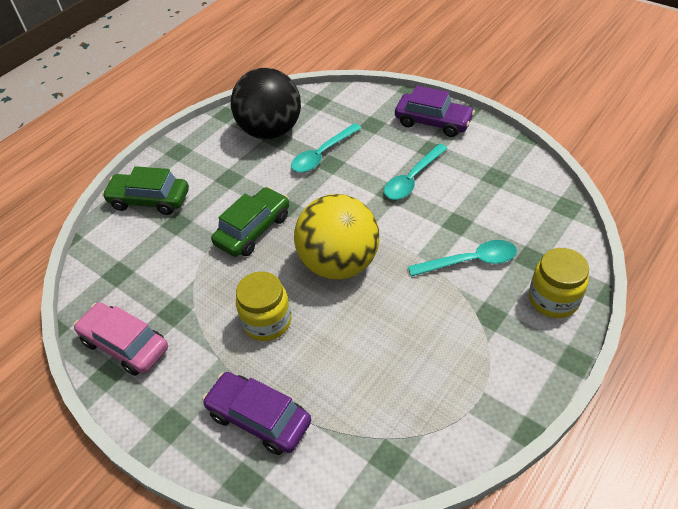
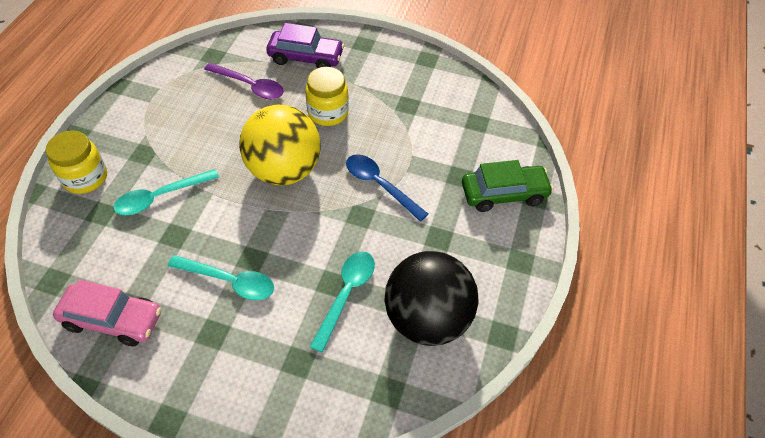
camera: 155 degrees right, 5 degrees up
(125, 345) = (428, 77): pink car -> pink car (113, 319)
(253, 230) = (379, 185): green car -> blue spoon
(348, 385) = (250, 86): none -> purple spoon
(412, 179) = (230, 281): turquoise spoon -> turquoise spoon turned 90 degrees clockwise
(433, 122) = (214, 385): purple car -> none

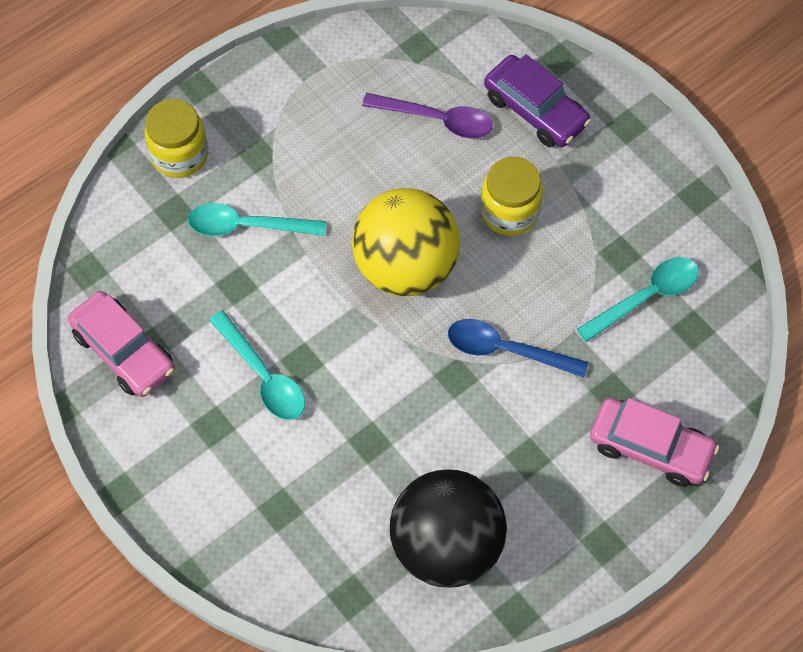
camera: 35 degrees right, 10 degrees up
(250, 86) = (437, 120): purple spoon -> purple spoon turned 45 degrees counterclockwise
(346, 294) = (377, 464): turquoise spoon -> turquoise spoon (646, 297)
(379, 185) = (505, 350): blue spoon -> blue spoon turned 60 degrees counterclockwise
(504, 194) = (650, 447): green car -> pink car

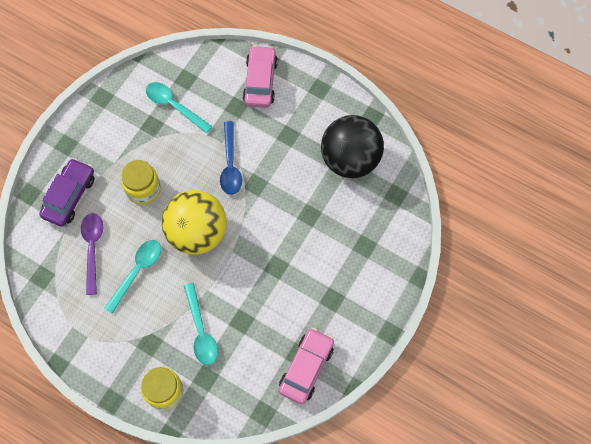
camera: 110 degrees left, 5 degrees up
(263, 376) = (292, 284): turquoise spoon -> turquoise spoon (137, 271)

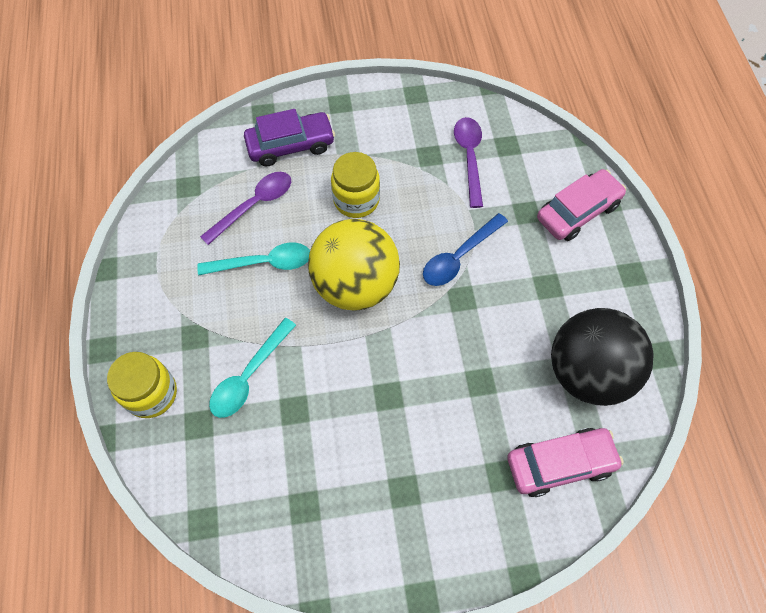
camera: 50 degrees right, 5 degrees down
(174, 106) = (469, 157): turquoise spoon -> purple spoon
(306, 368) = (296, 529): pink car -> pink car (559, 464)

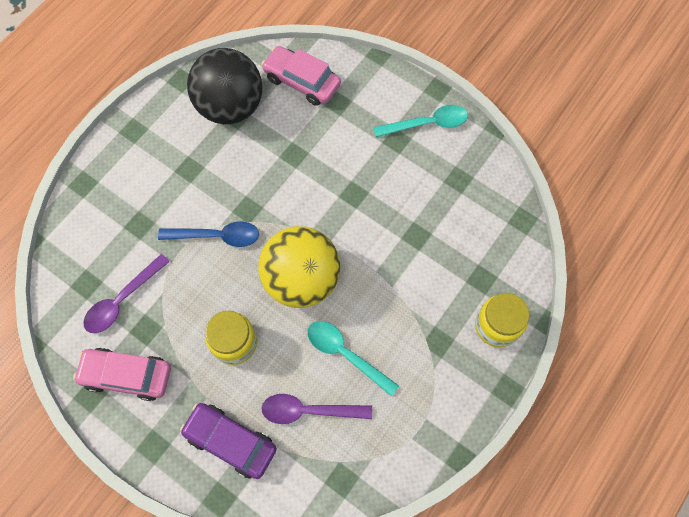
camera: 135 degrees left, 5 degrees up
(249, 376) = (425, 281): turquoise spoon -> turquoise spoon (427, 124)
(577, 211) = (109, 194): pink car -> pink car (127, 375)

